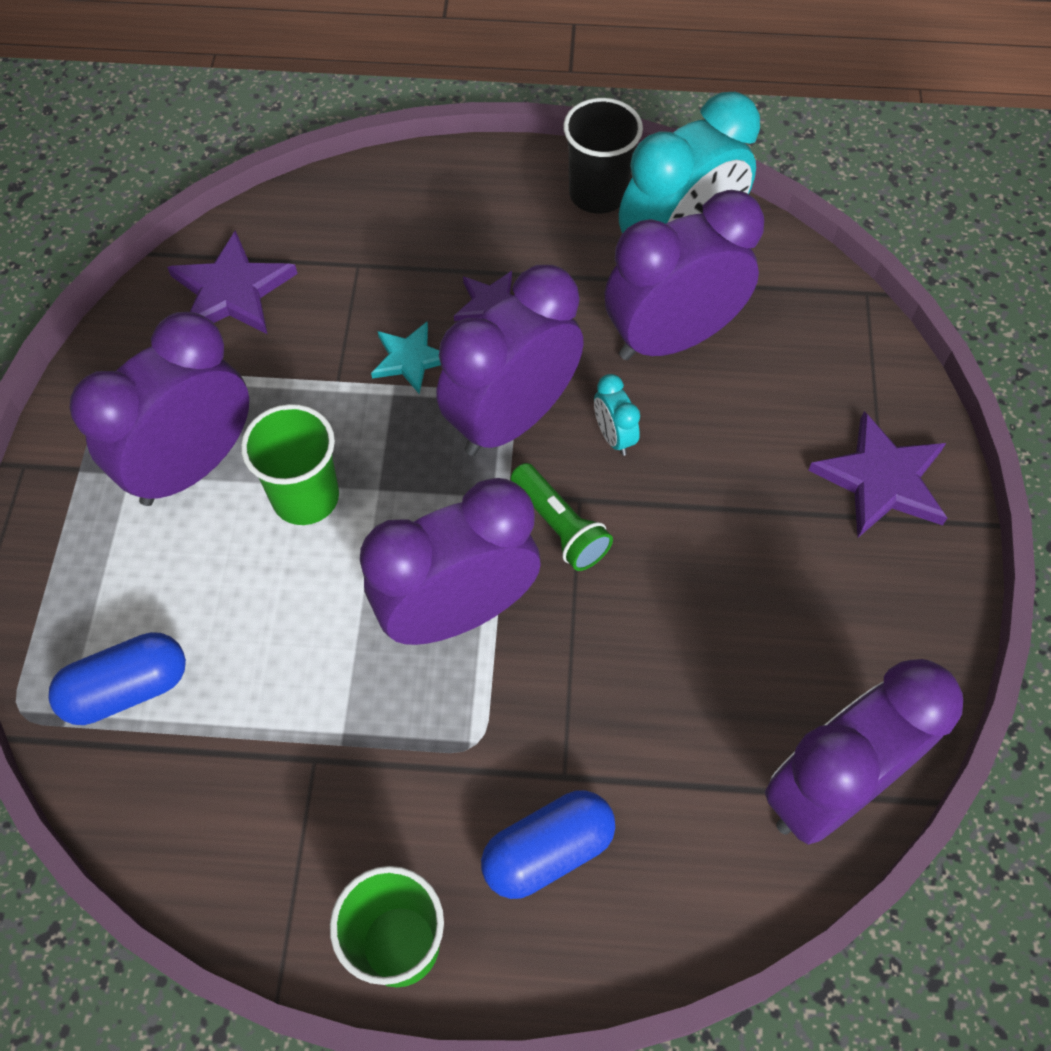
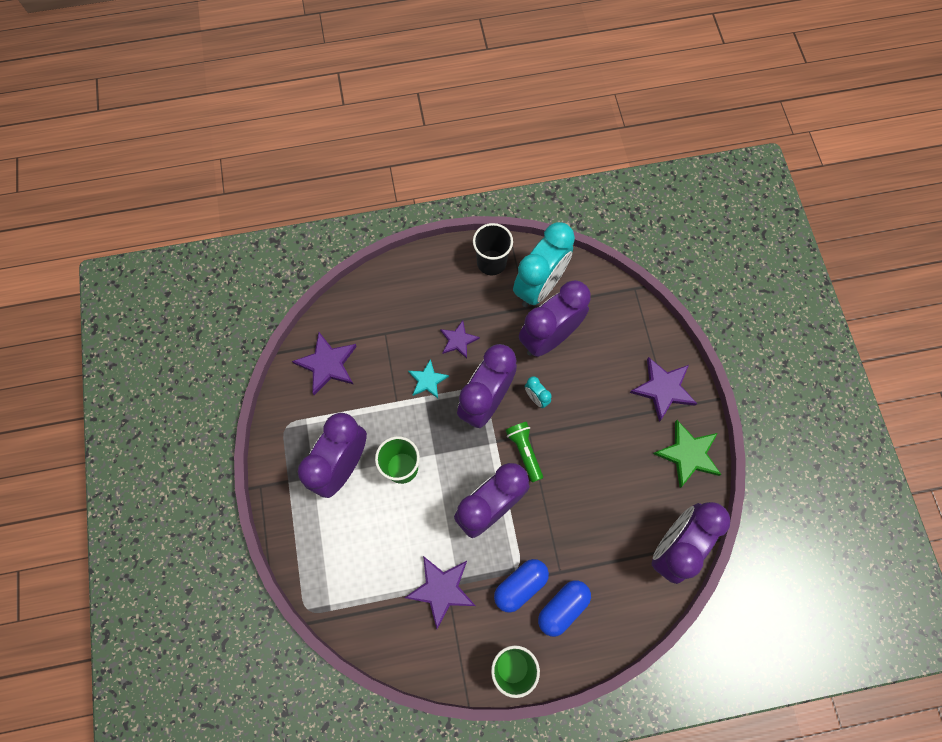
camera: 15 degrees left, 10 degrees up
(127, 689) = (353, 585): blue capsule -> blue capsule (520, 585)
(303, 745) = (441, 589): none -> purple star
(560, 527) = (524, 451): green flashlight -> green flashlight turned 150 degrees counterclockwise
(906, 614) = (688, 454): none -> green star

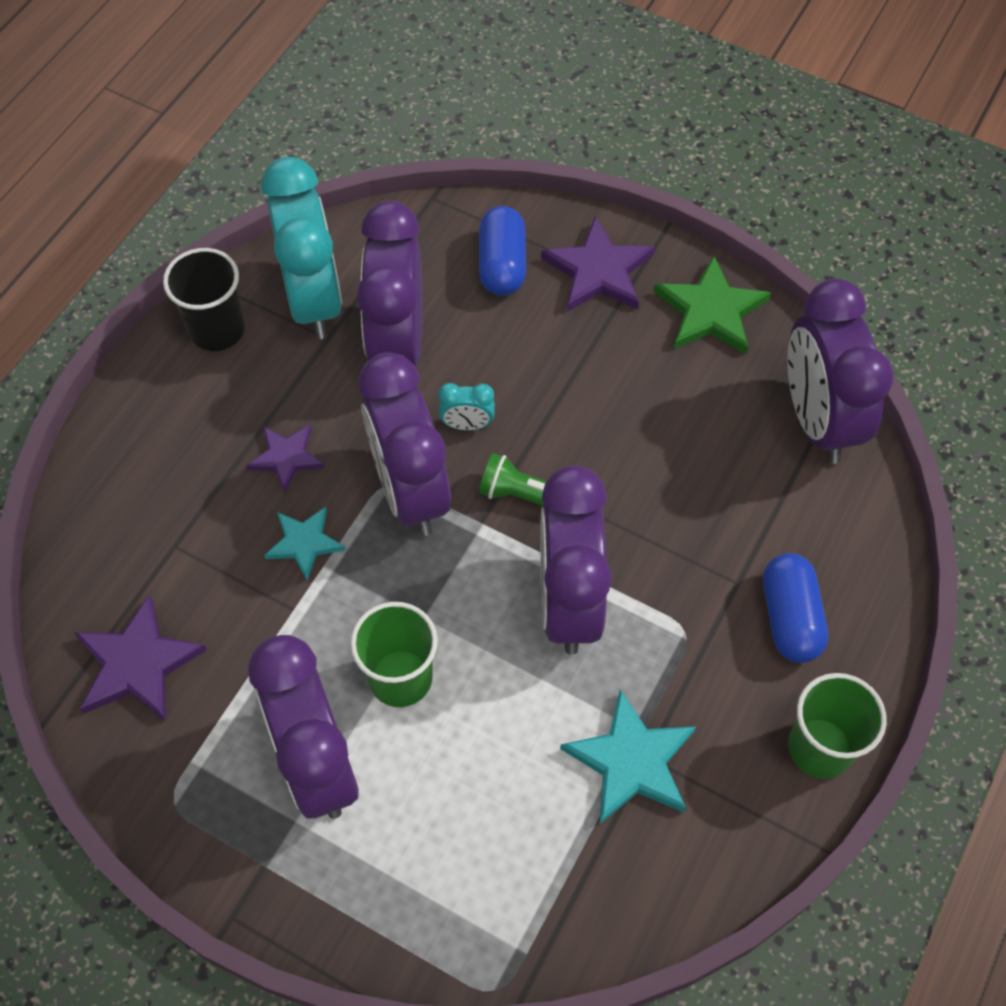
camera: 50 degrees left, 10 degrees down
(441, 589) = (631, 761): purple star -> turquoise star
(520, 585) = (714, 649): blue capsule -> blue capsule (502, 265)

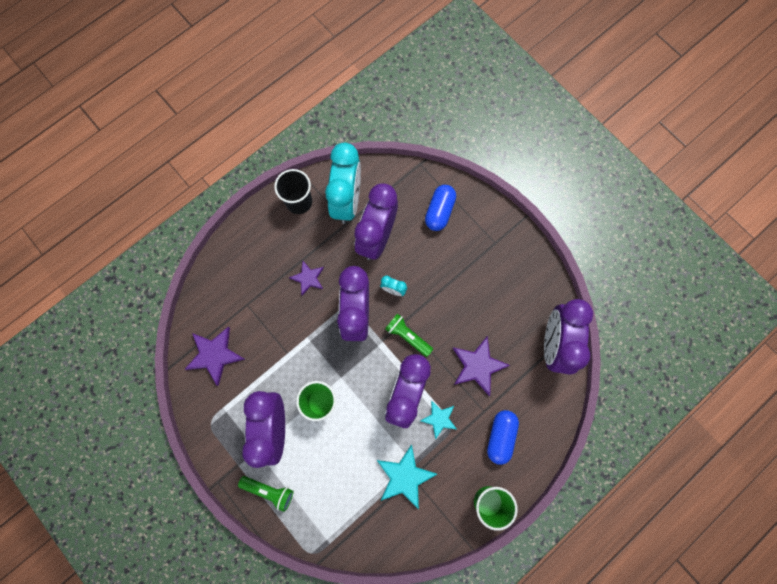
camera: 20 degrees right, 15 degrees up
(304, 543) = (302, 323): turquoise star -> turquoise star (439, 419)
(353, 893) = (269, 491): none -> green flashlight
(598, 271) = (483, 230): purple star -> purple star (478, 366)
(710, 311) = (527, 270): green star -> none

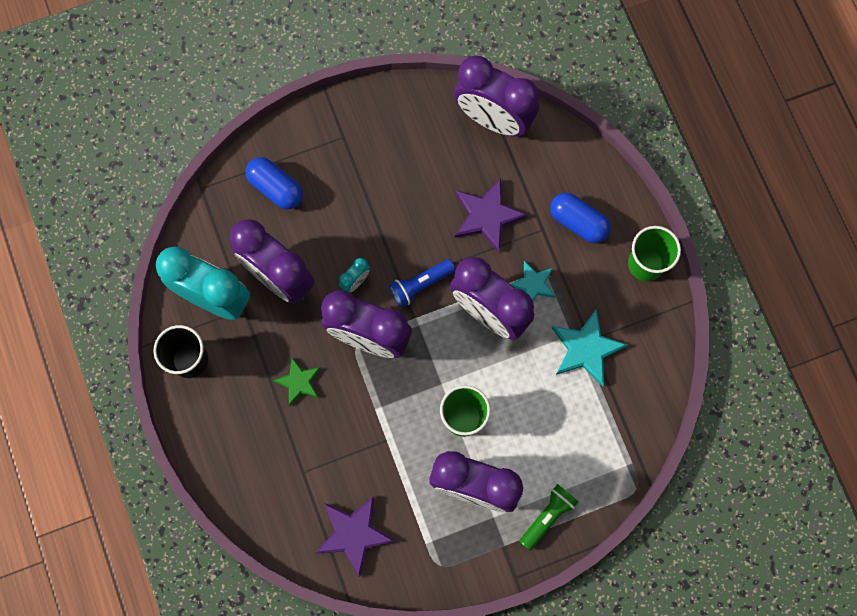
camera: 70 degrees left, 0 degrees up
(308, 278) = (299, 382): purple star -> green star
(407, 336) = (420, 285): green flashlight -> blue flashlight

